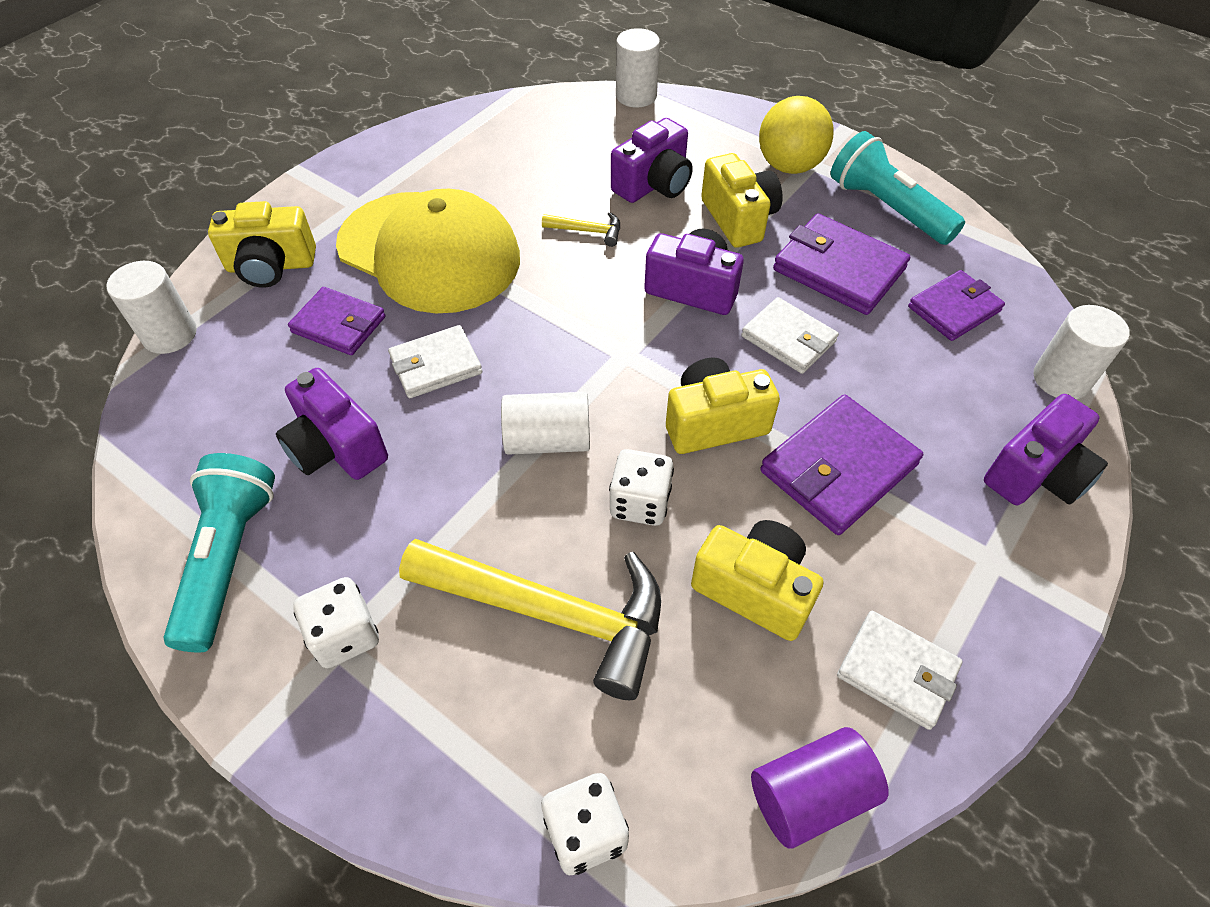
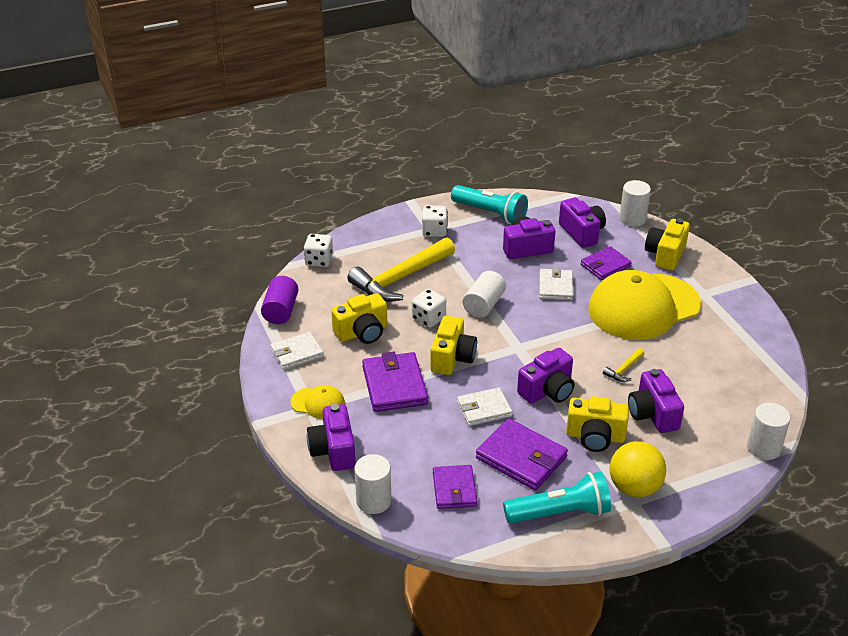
camera: 120 degrees right, 15 degrees down
(246, 387) = (582, 233): none -> purple camera
(839, 269) = (521, 458): purple wallet -> purple wallet turned 60 degrees clockwise
(973, 554) = (318, 403): none -> yellow cap

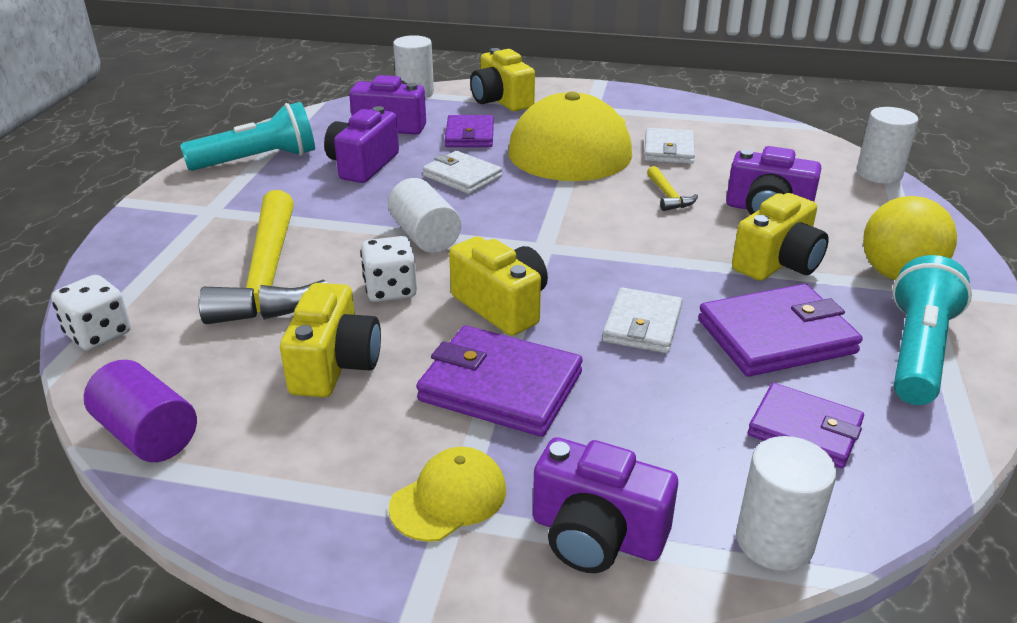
camera: 55 degrees left, 5 degrees down
(297, 353) = (284, 465): white wallet -> white wallet (668, 150)
(434, 231) = (219, 210): white dice -> none
(547, 391) = (654, 260): purple camera -> none

